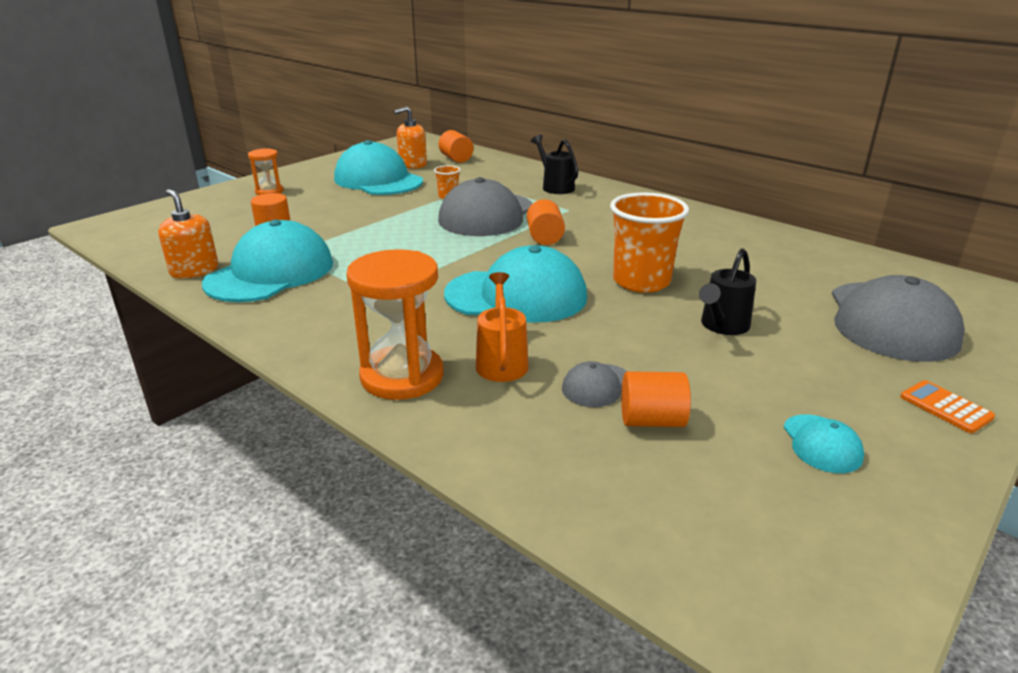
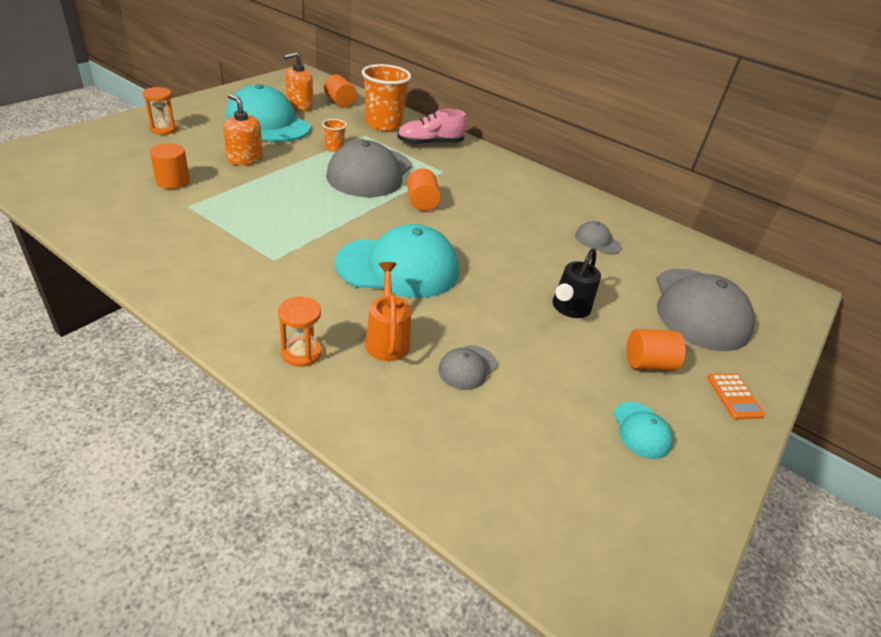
camera: 10 degrees left, 10 degrees up
(194, 270) = (98, 222): orange soap dispenser -> orange soap dispenser (245, 159)
(270, 273) = (173, 229): turquoise cap -> none
(402, 376) = (301, 353): orange hourglass -> orange hourglass, size x0.55
(555, 187) = (430, 143): black watering can -> pink shoe
(641, 281) = (504, 257): orange cup -> orange cup (383, 124)
(652, 421) = (511, 405): orange cylinder -> orange cylinder (648, 363)
(755, 262) = (597, 241): none -> grey cap
(945, 407) = (734, 396): orange calculator -> orange calculator turned 150 degrees counterclockwise

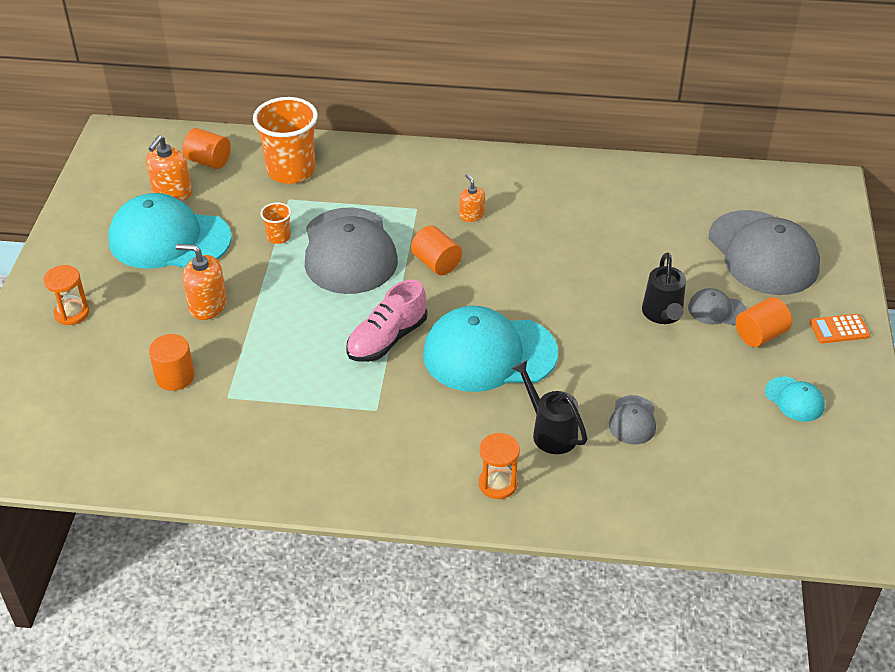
camera: 25 degrees left, 5 degrees up
(387, 339) = (550, 431): orange watering can -> black watering can
(398, 267) = (489, 354): turquoise cap -> turquoise cap turned 150 degrees counterclockwise
(430, 143) = (367, 173): pink shoe -> pink shoe (387, 339)
(477, 190) = (471, 215): none -> orange soap dispenser
(597, 241) = (629, 220): grey cap -> grey cap (717, 310)
(734, 396) = (839, 329): orange calculator -> orange calculator turned 120 degrees clockwise

